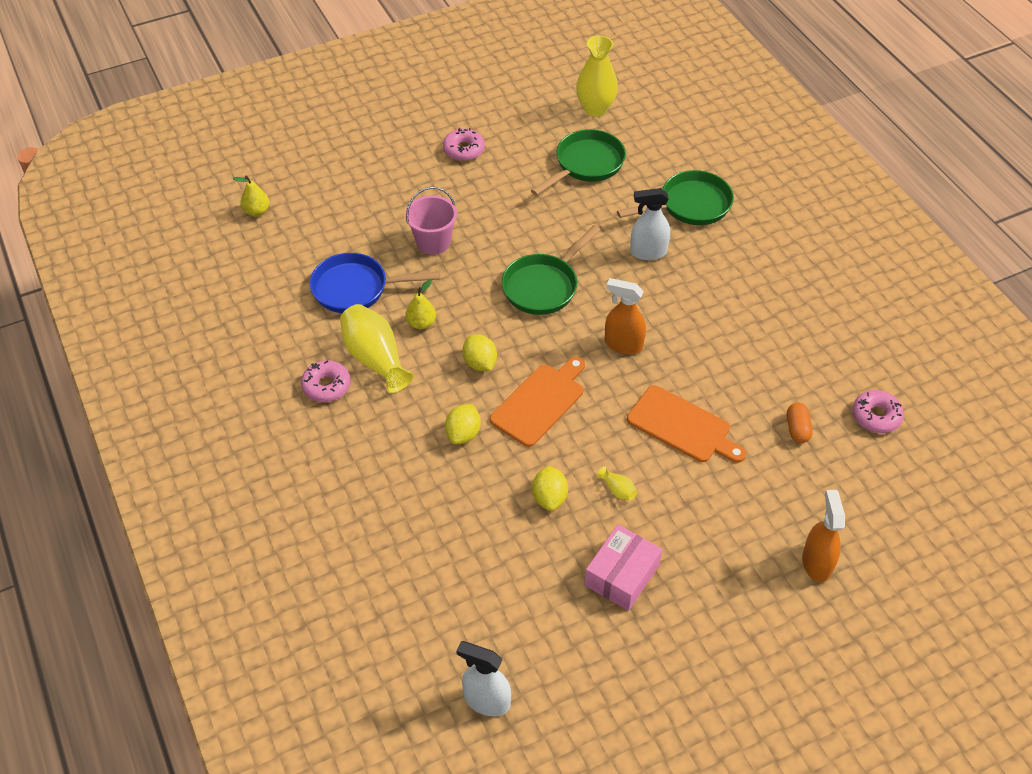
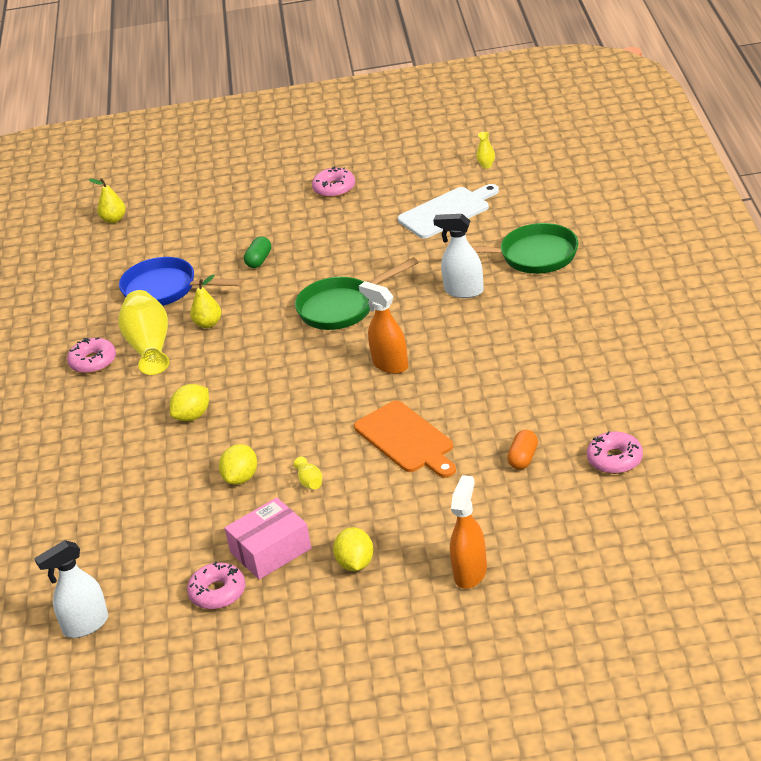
camera: 25 degrees right, 15 degrees down
(433, 242) = (259, 260): pink bucket -> green capsule
(480, 363) = (242, 362): yellow lemon -> yellow lemon (355, 563)
(486, 700) = (85, 625): white spray bottle -> white spray bottle turned 75 degrees counterclockwise
(540, 402) = (280, 401): orange cutting board -> none
(586, 165) = (447, 212): green pan -> white cutting board
(595, 109) = (486, 165): yellow vase -> yellow vase, size x0.42
(597, 634) = (217, 592): none -> pink donut

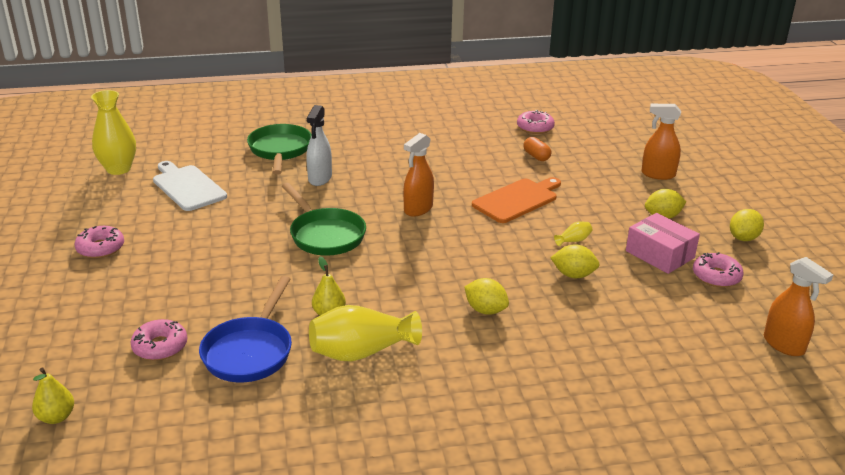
camera: 100 degrees left, 5 degrees down
(85, 625) = (784, 345): white spray bottle -> orange spray bottle
(93, 362) = (383, 394): pink donut -> pink donut (160, 346)
(259, 260) = (219, 288): green capsule -> none
(296, 633) = (743, 238): none -> yellow lemon
(486, 165) = (118, 169): yellow vase -> yellow vase, size x2.35
(523, 458) = (536, 156): orange capsule -> orange capsule turned 45 degrees clockwise

